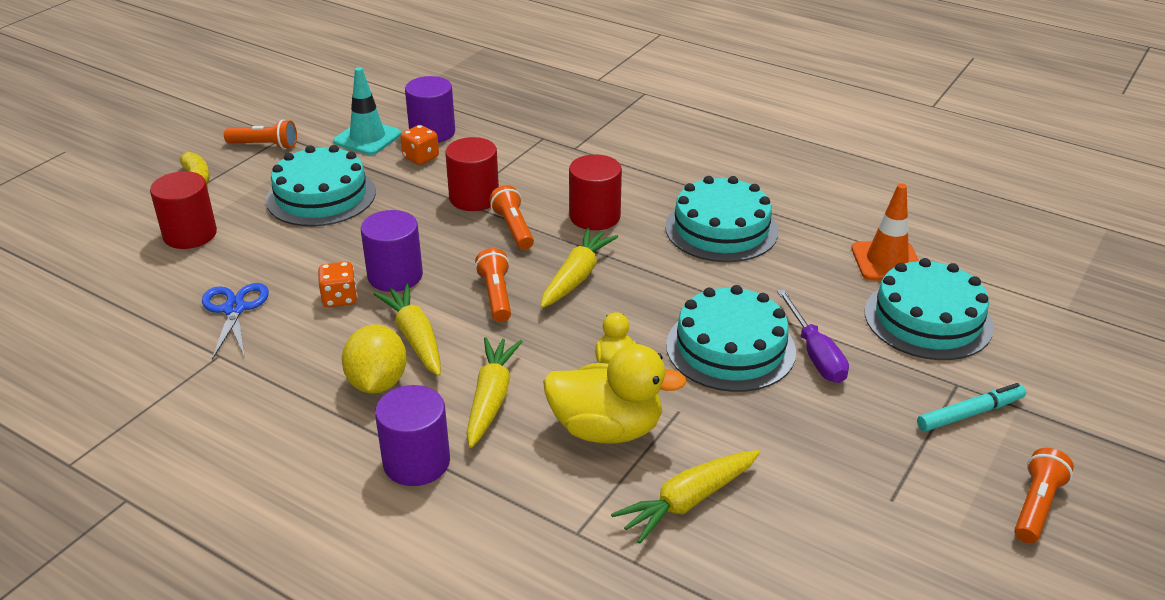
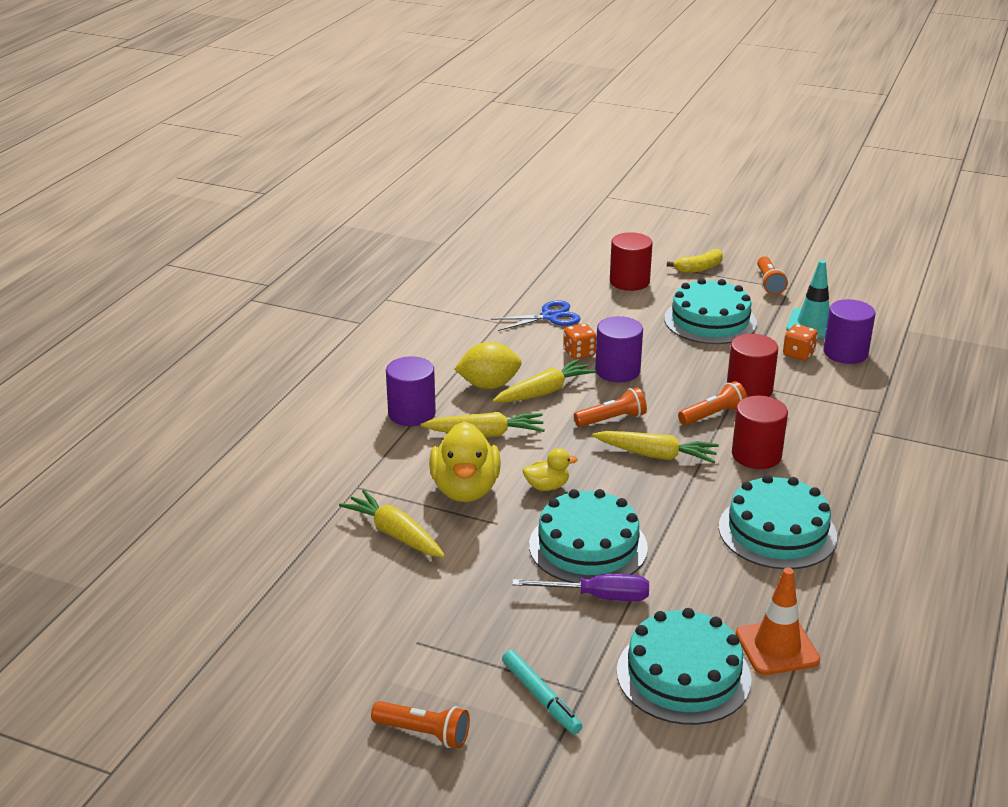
camera: 80 degrees right, 5 degrees down
(815, 354) = (597, 597): purple screwdriver -> purple screwdriver turned 150 degrees counterclockwise

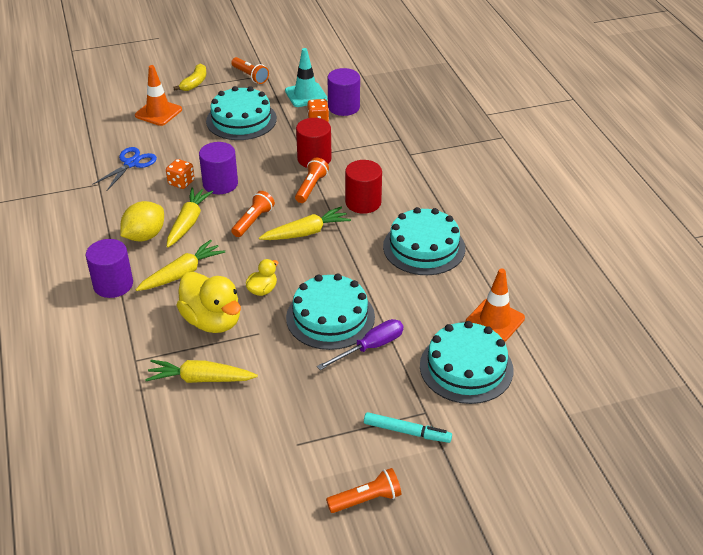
camera: 40 degrees left, 10 degrees up
(629, 282) = (158, 112): red cylinder -> orange traffic cone

